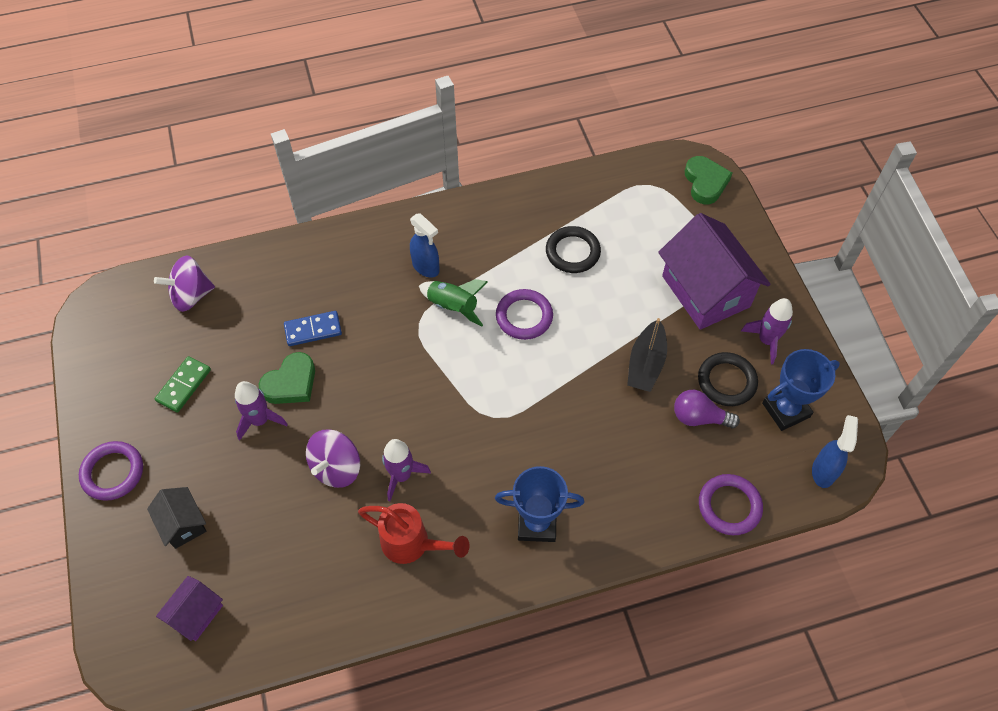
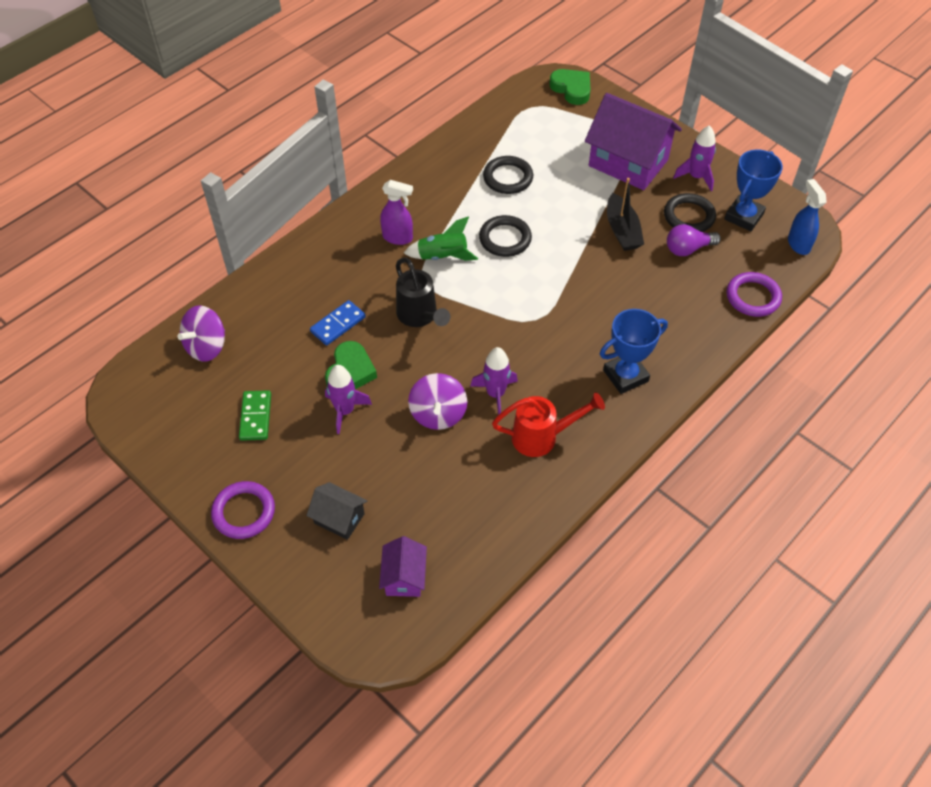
camera: 30 degrees left, 5 degrees down
(389, 359) = (420, 317): none -> black watering can
(426, 267) = (398, 238): blue spray bottle -> purple spray bottle
(524, 316) = (505, 239): purple ring -> black ring

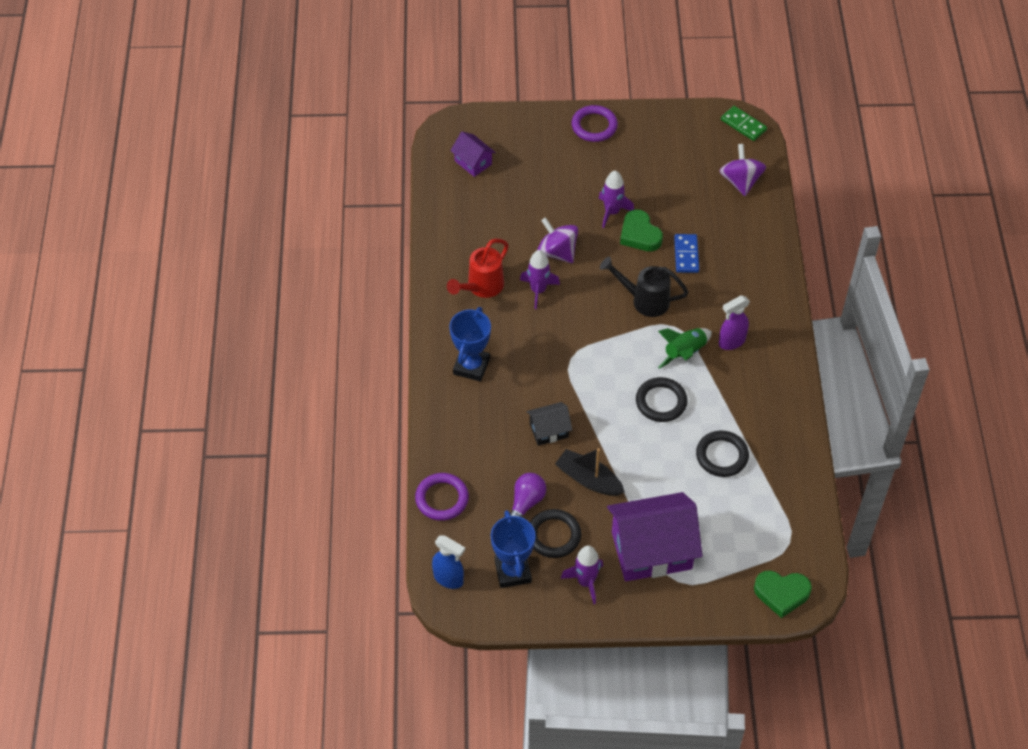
camera: 135 degrees right, 0 degrees up
(256, 417) = (656, 170): green domino -> green domino (743, 125)
(339, 518) = (541, 161): black house -> black house (549, 430)

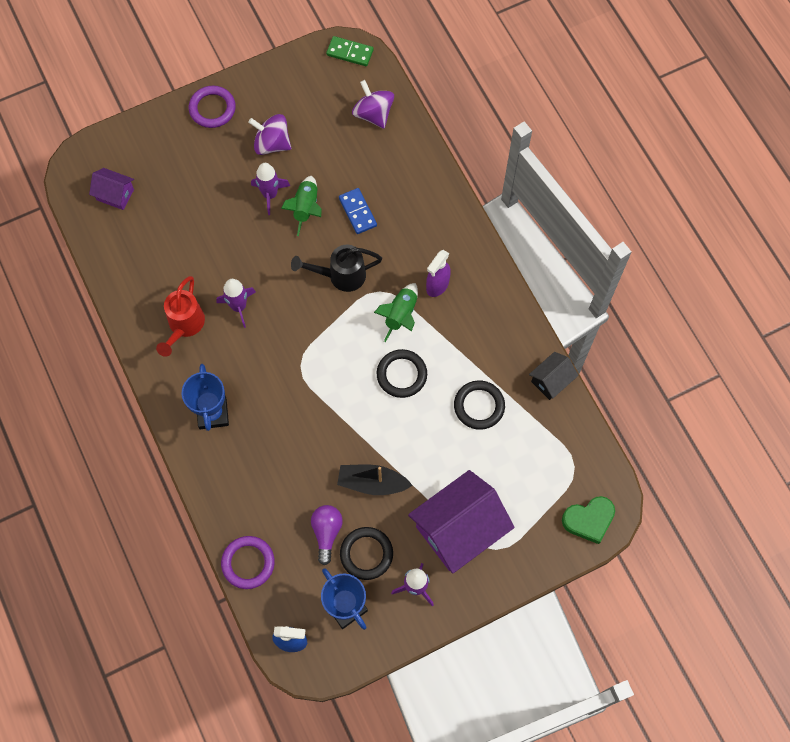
camera: 25 degrees left, 15 degrees up
(549, 430) = (314, 449): black house -> black house (551, 380)
(557, 252) = (238, 259): purple spinning top -> purple spinning top (272, 144)
(639, 234) = (306, 208): green heart -> green rocket

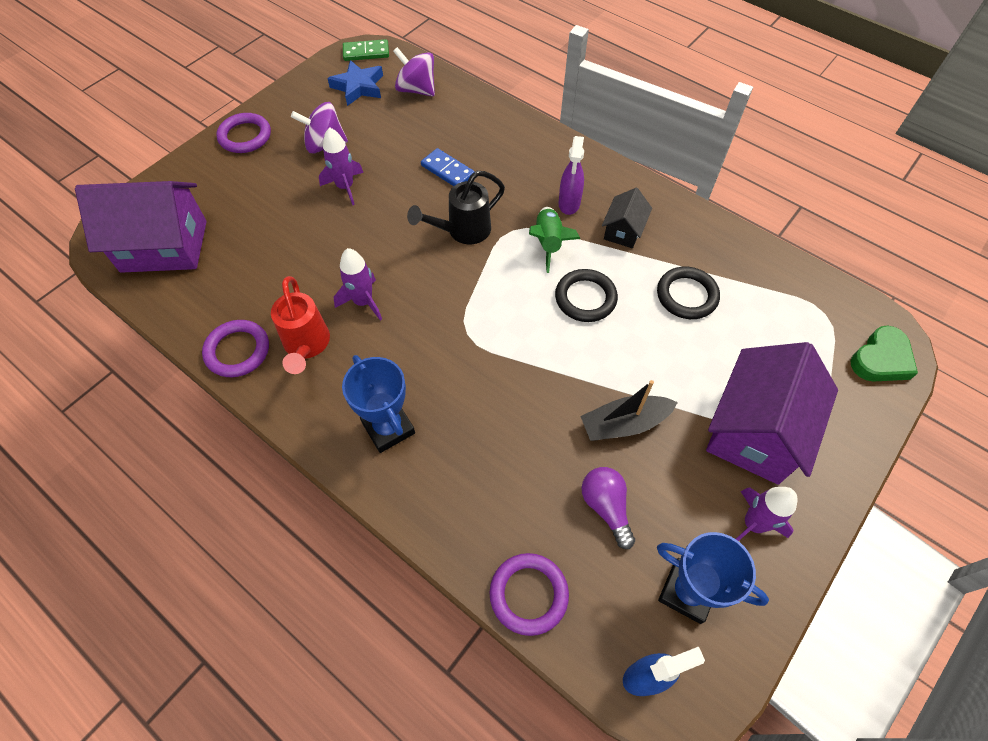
camera: 25 degrees left, 10 degrees down
(115, 194) = (164, 246): purple house -> purple house, size x2.04
(136, 309) = (237, 351): none -> purple ring
(306, 208) = (391, 185): green rocket -> none
(326, 91) = (358, 87): none -> blue star
(366, 554) = (669, 510): black ring -> none
(551, 380) = (741, 243): black house -> black house (623, 231)

